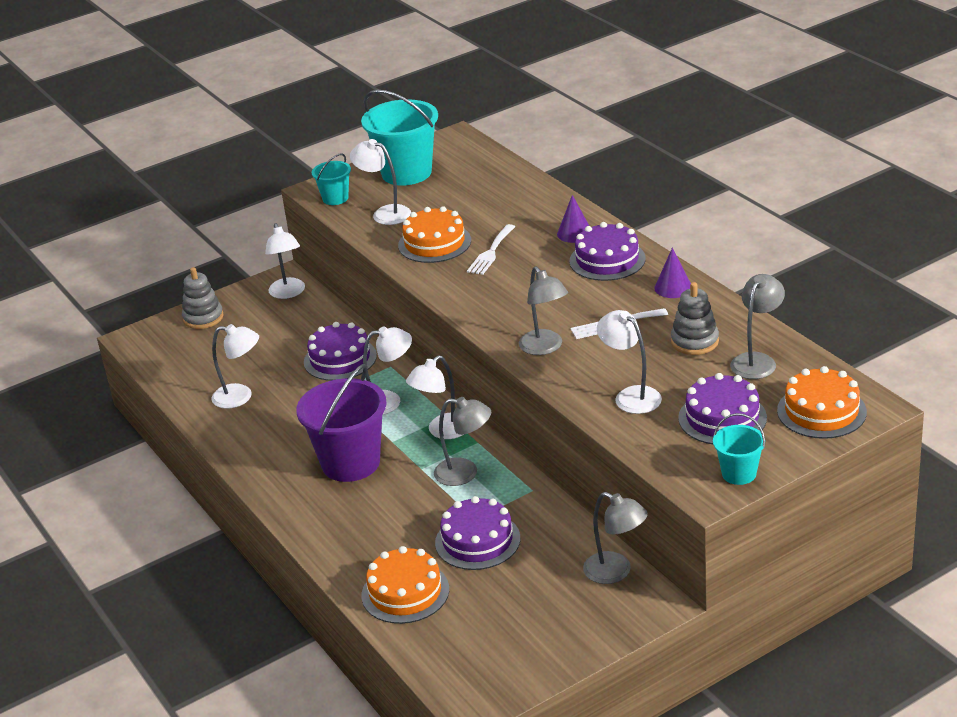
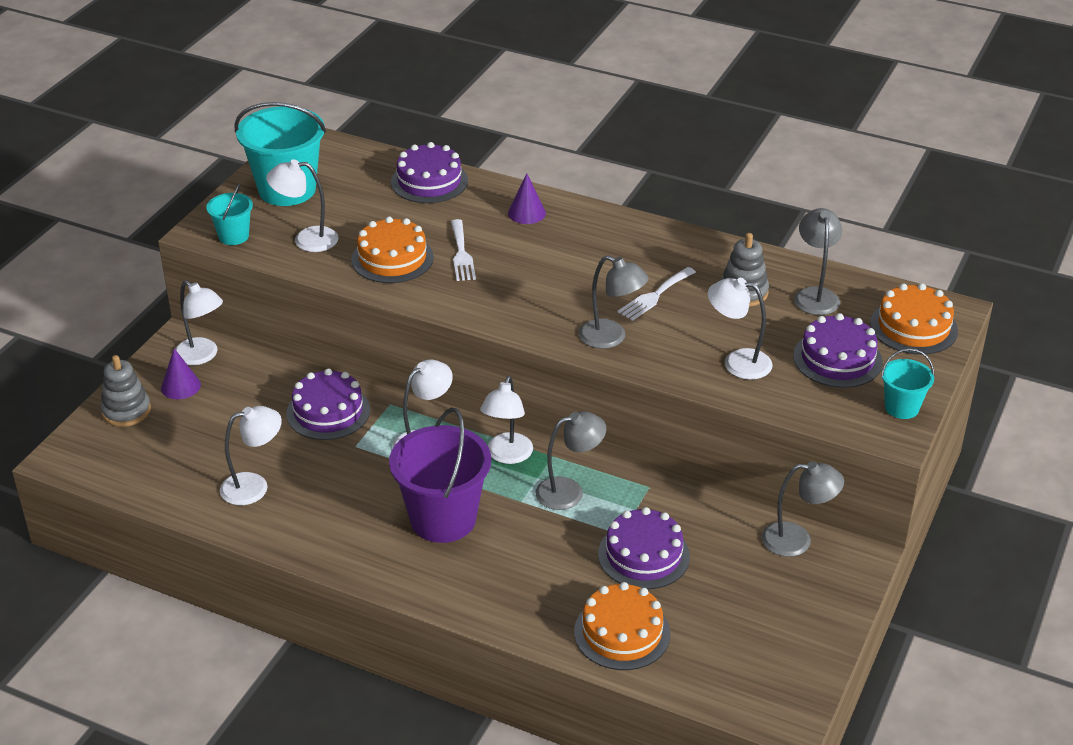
camera: 35 degrees left, 5 degrees up
(607, 260) = (585, 232): purple cake -> purple cake (429, 181)
(673, 287) = (673, 244): purple cone -> purple cone (180, 386)

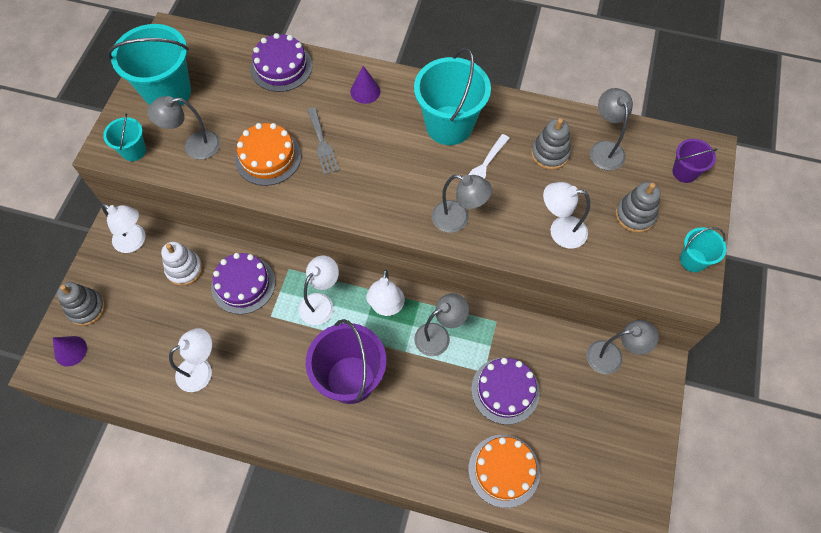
camera: 10 degrees left, 25 degrees up
(180, 386) = (124, 276): purple cone -> purple cone (70, 351)
(257, 389) = (184, 269): none -> white stacking toy
(306, 240) = (194, 146): white lamp -> grey lamp
(461, 254) = (322, 144): white fork -> grey fork
(623, 254) = (449, 125): none -> turquoise bucket
(837, 359) = (635, 215): purple cake -> grey stacking toy
(913, 327) = (684, 172): orange cake -> purple bucket

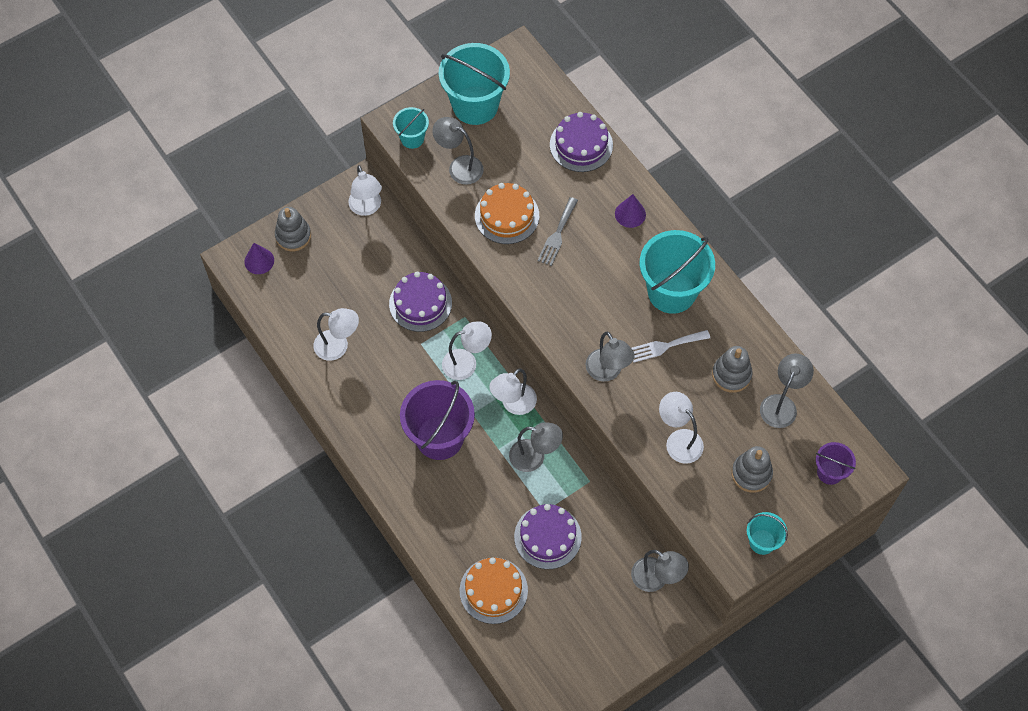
camera: 40 degrees right, 0 degrees up
(184, 269) = (386, 258): white stacking toy -> none

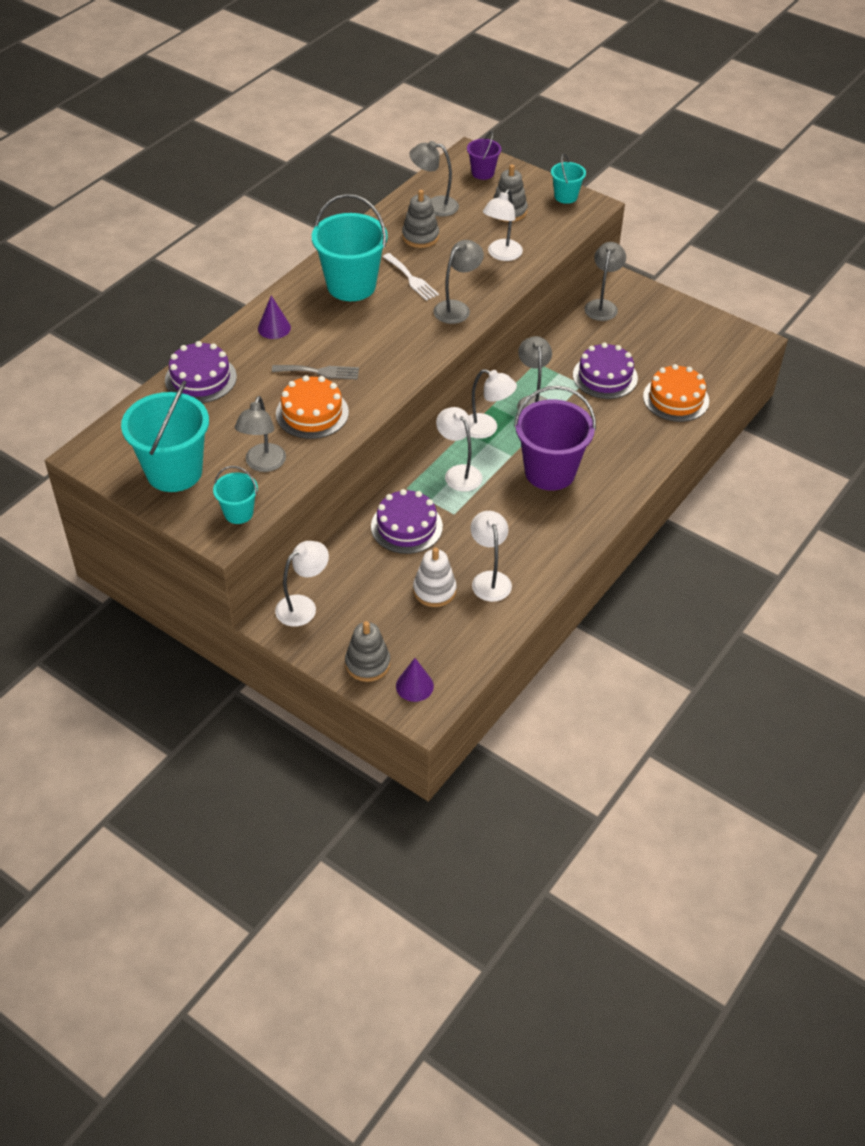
camera: 110 degrees left, 15 degrees down
(344, 302) = (434, 590): none -> white stacking toy

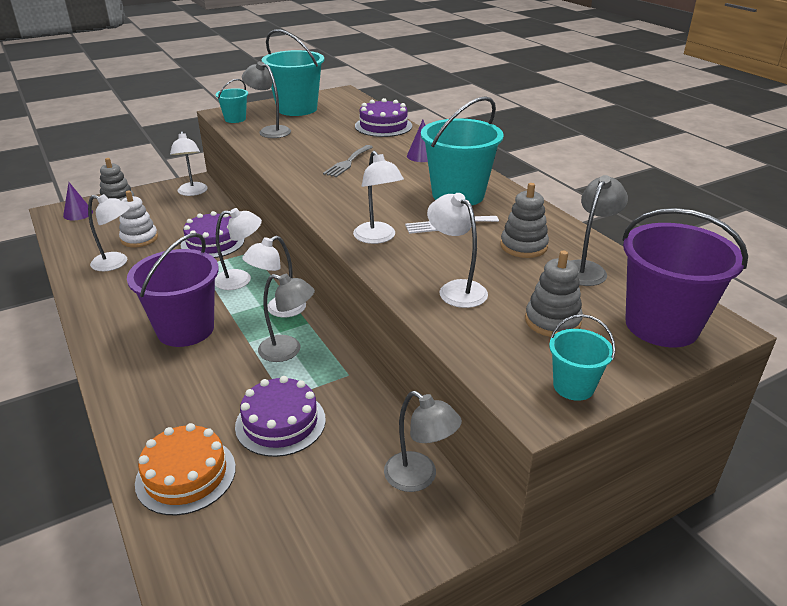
camera: 115 degrees right, 15 degrees down
(312, 413) = (302, 152): orange cake -> none
(457, 308) = (378, 238): grey lamp -> white lamp
(483, 173) = (661, 325): purple bucket -> purple bucket, size x1.97

